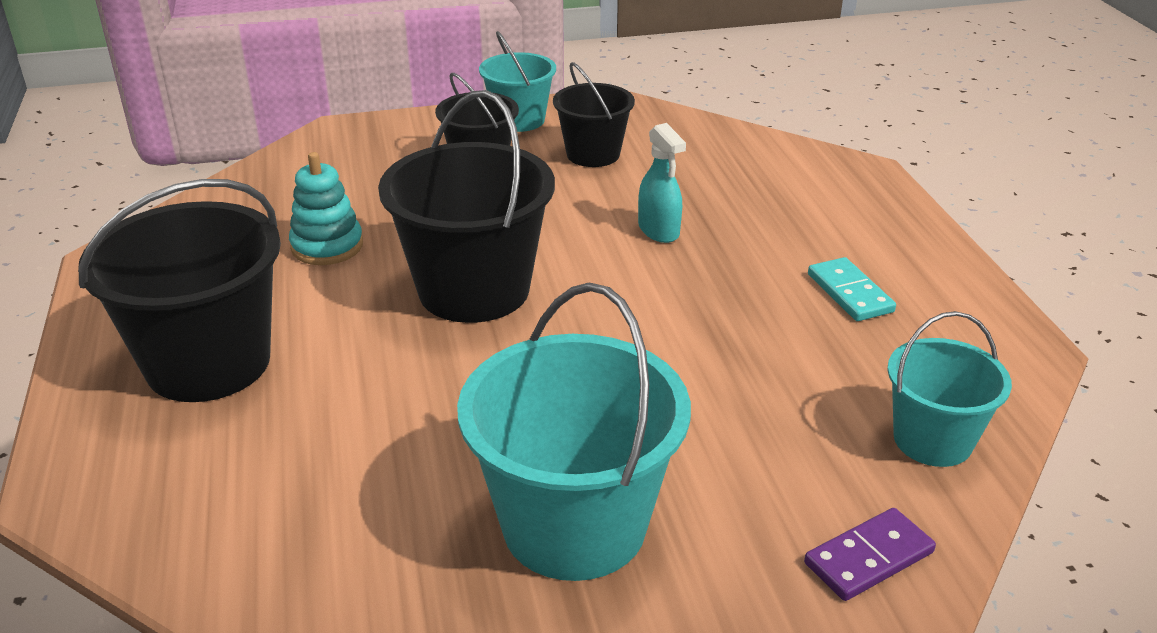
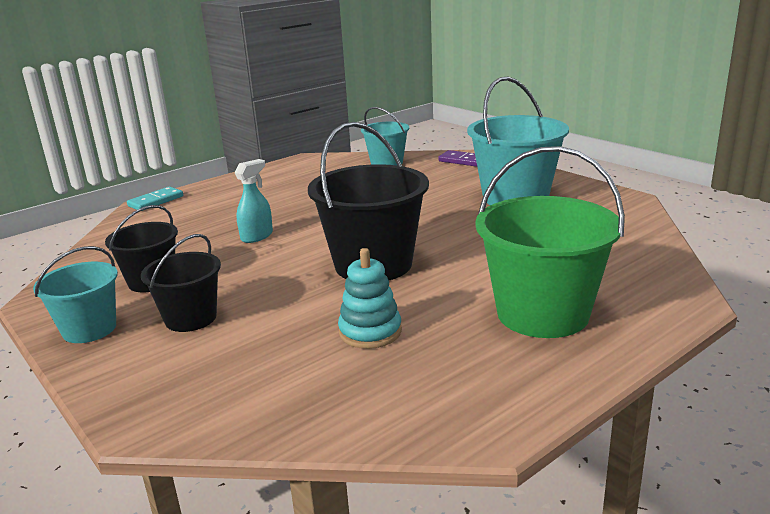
camera: 115 degrees left, 10 degrees down
(208, 363) = (542, 314): black bucket -> green bucket
(850, 293) = (289, 188): turquoise domino -> turquoise domino (156, 201)

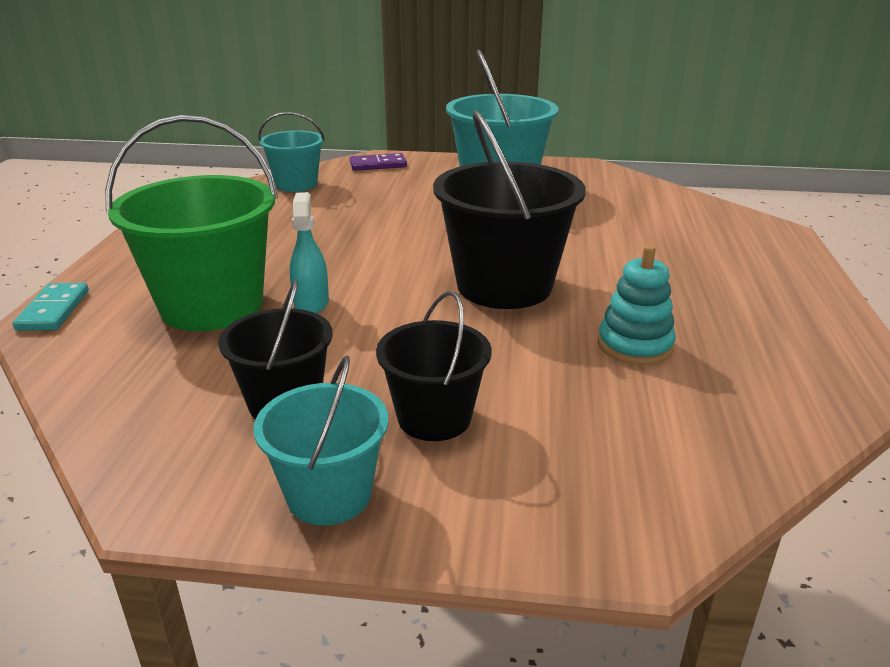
camera: 45 degrees left, 5 degrees up
(542, 314) = (719, 274): green bucket -> green bucket (212, 306)

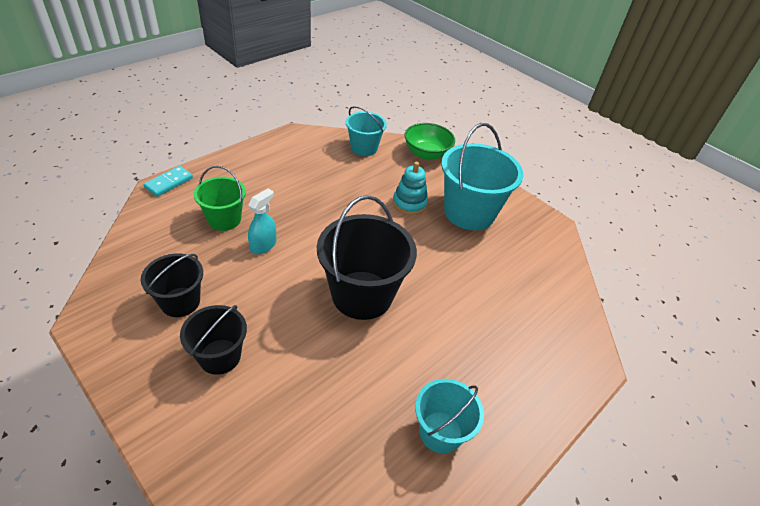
camera: 35 degrees right, 15 degrees up
(212, 306) = (224, 219): green bucket -> green bucket, size x0.58
(329, 495) = (135, 365): turquoise bucket -> turquoise bucket (440, 432)
(378, 165) = (426, 154): purple domino -> green bowl
(635, 345) = (365, 385): turquoise stacking toy -> turquoise stacking toy (409, 203)

